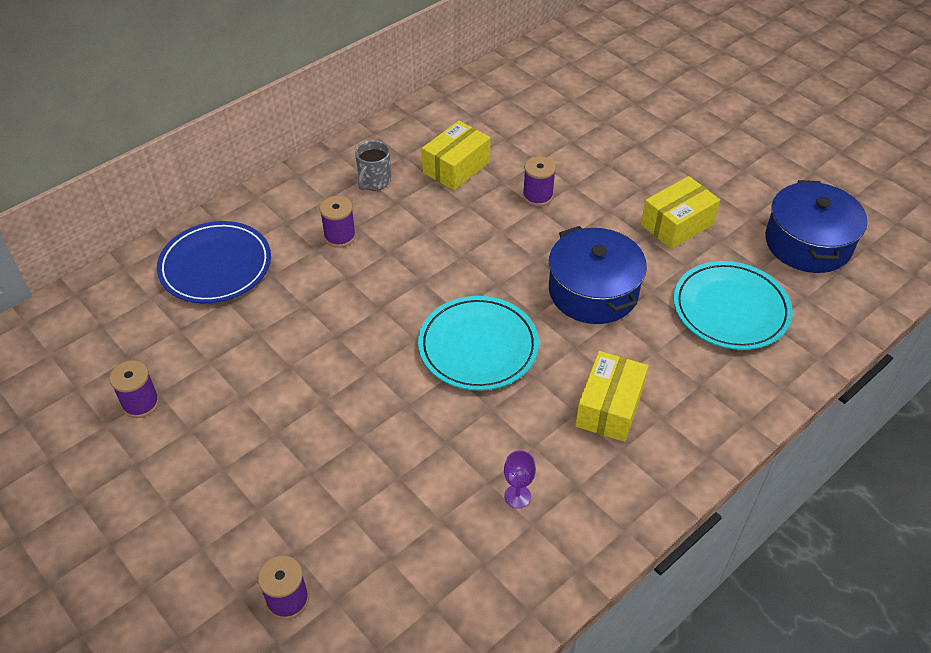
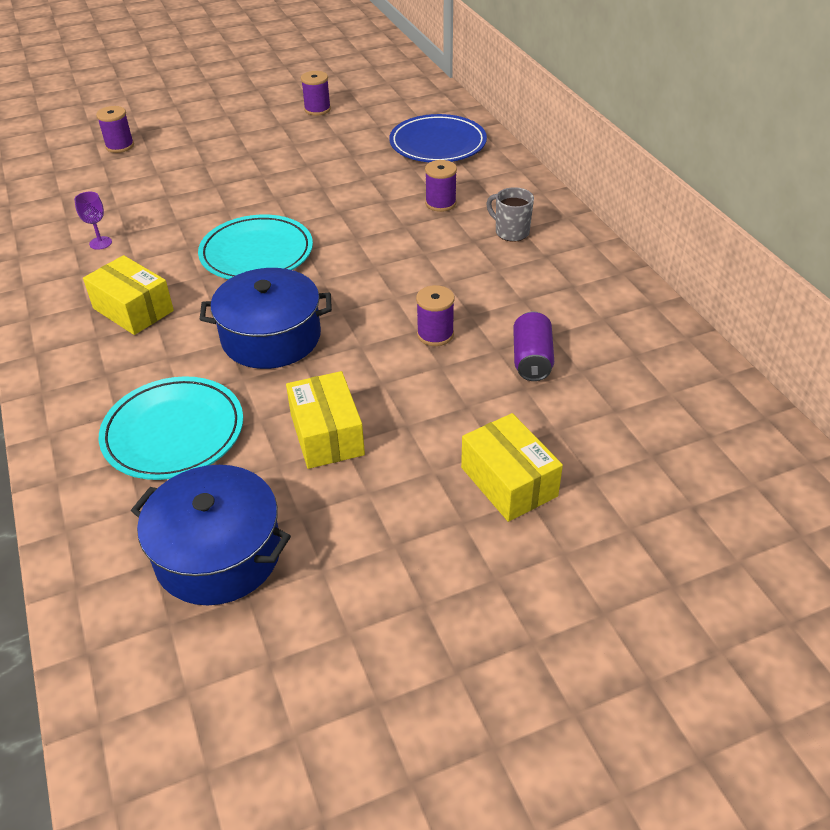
camera: 110 degrees right, 5 degrees down
(456, 167) = (511, 287): yellow box -> yellow box (508, 482)
(540, 142) = (532, 359): none -> purple can

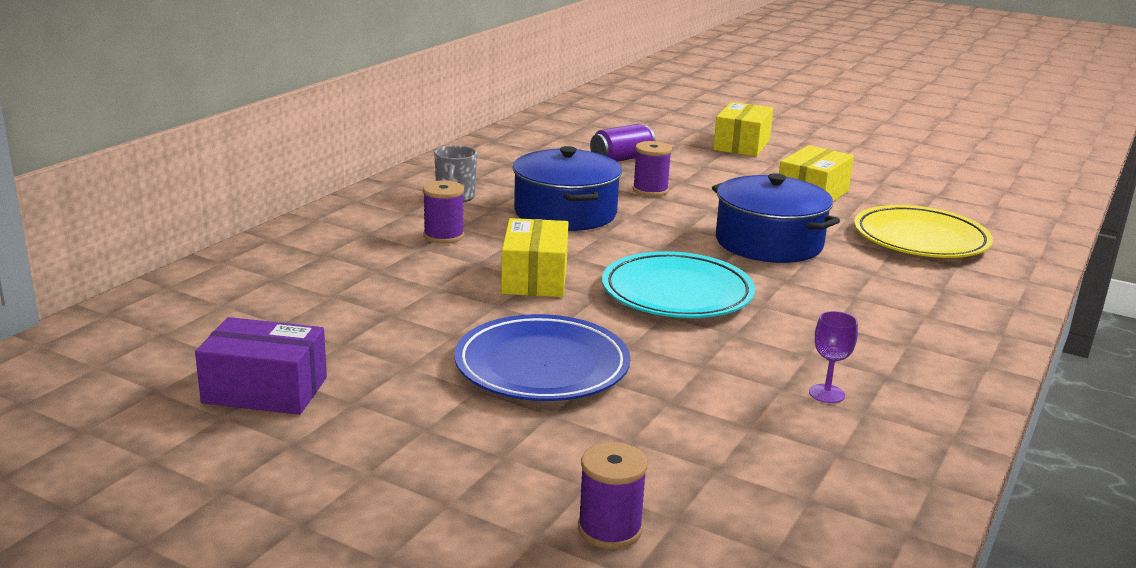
camera: 130 degrees left, 20 degrees down
(133, 309) = (864, 316): yellow box -> yellow box (535, 278)
(173, 432) = (920, 239): turquoise plate -> yellow plate
(218, 554) = (950, 193): blue pot -> blue pot (565, 213)
(317, 109) = (265, 390): purple spool -> purple box
(438, 144) = (297, 272): blue plate -> blue plate (542, 366)

